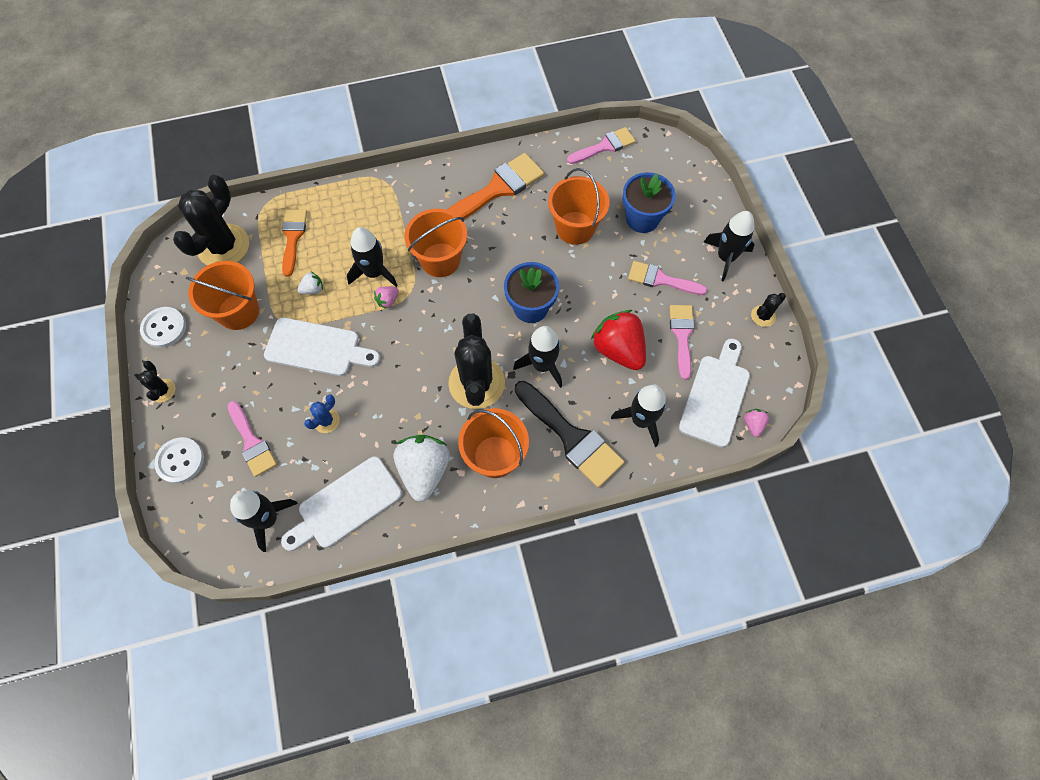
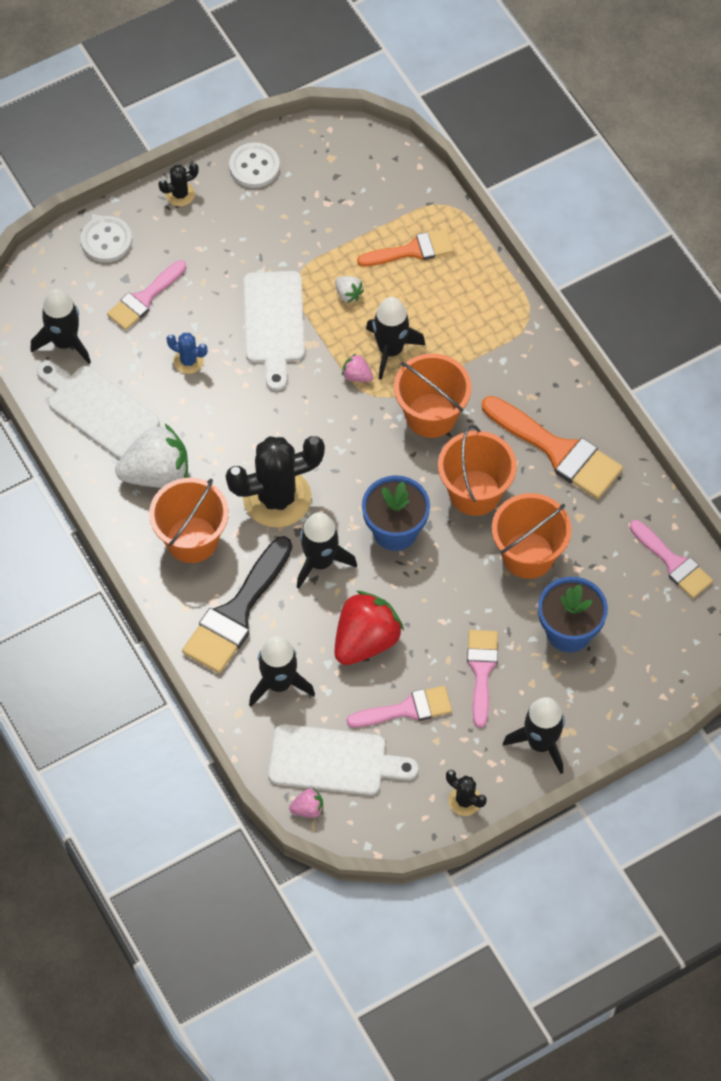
camera: 75 degrees right, 5 degrees down
(223, 246) = (377, 184): black cactus -> none
(238, 311) = (296, 230): orange bucket -> orange bucket (475, 493)

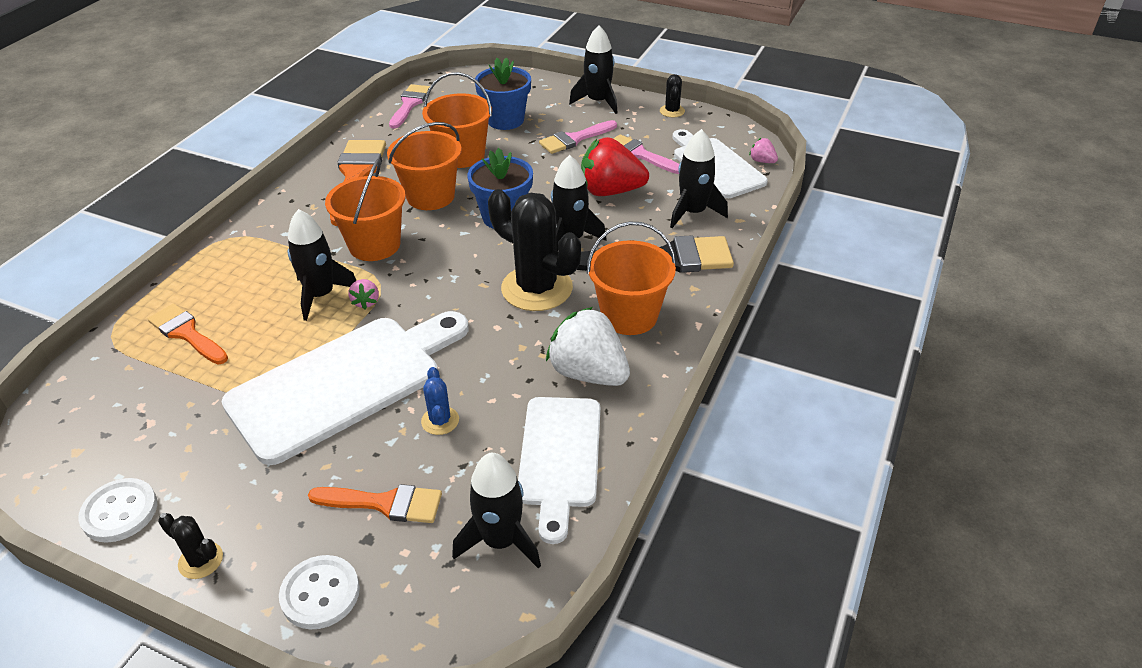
camera: 125 degrees left, 20 degrees down
(144, 298) = (384, 503): pink brush -> orange brush
(274, 323) = (344, 383): white cutting board -> white cutting board, size x1.55
(348, 294) = (271, 350): white strawberry -> none

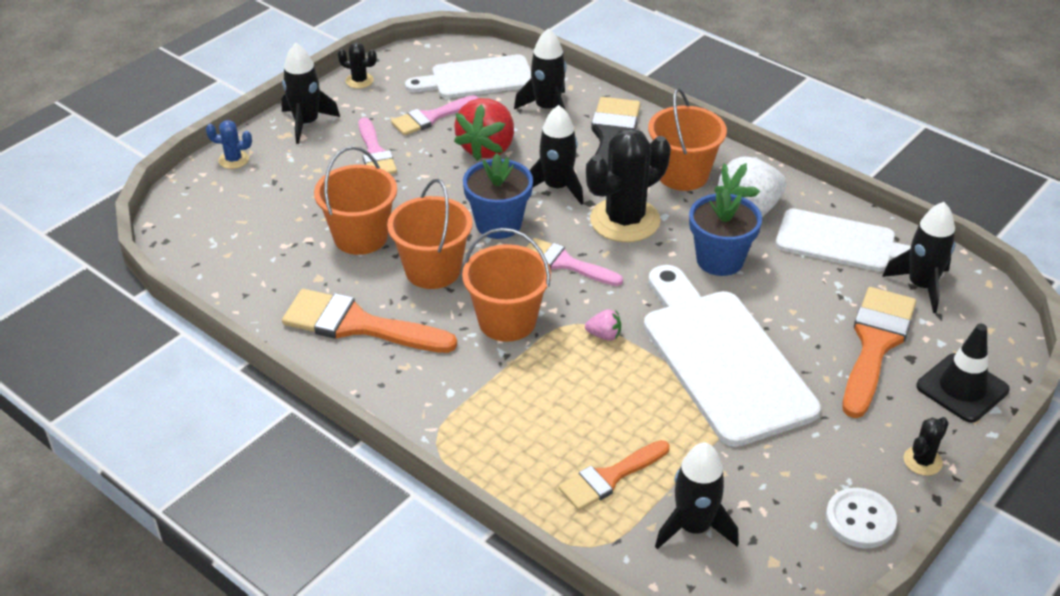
camera: 75 degrees left, 0 degrees up
(320, 593) = (962, 388): white button -> black traffic cone
(321, 295) = (580, 368): black rocket -> black rocket (693, 527)
(384, 503) = (875, 345): orange brush -> orange brush, size x1.57
(410, 104) = (211, 265): pink brush -> pink brush (565, 263)
(440, 421) = (786, 303): blue cactus -> blue cactus (233, 160)
(505, 120) = (303, 194): blue flower pot -> blue flower pot (720, 260)
(762, 161) = (484, 52): pink strawberry -> none

